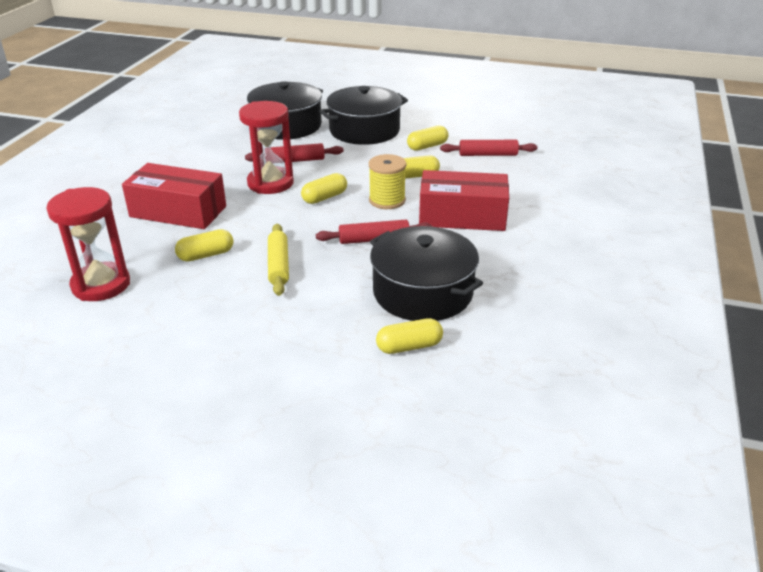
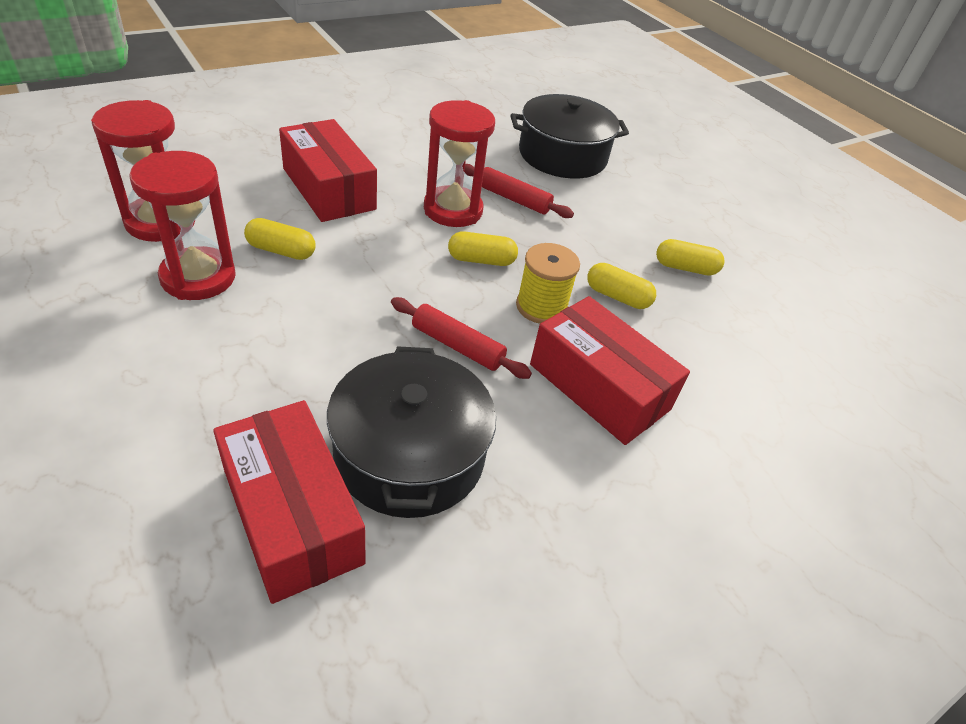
camera: 35 degrees right, 10 degrees up
(179, 294) = (198, 277): none -> red hourglass
(278, 265) = (323, 308): yellow rolling pin -> none
(364, 130) = (638, 206): black pot -> none
(409, 346) = (292, 515): yellow capsule -> red box
(488, 155) = (749, 325): red rolling pin -> none

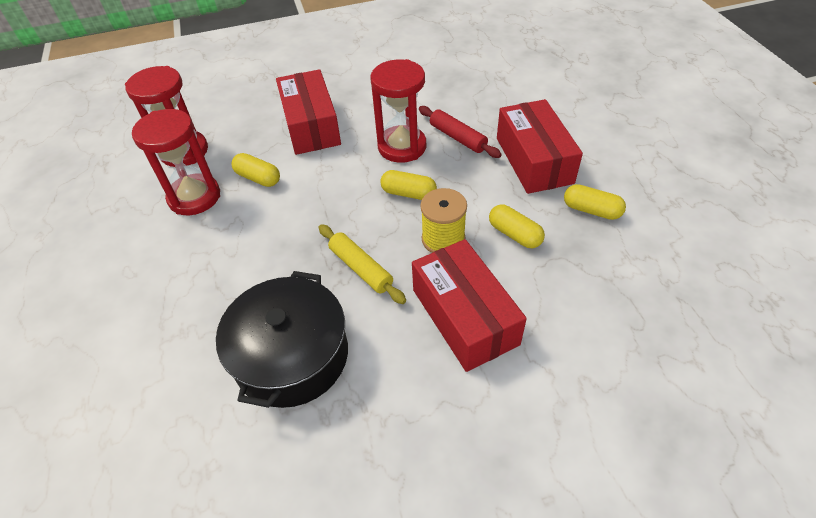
camera: 25 degrees right, 5 degrees up
(292, 515) = (194, 391): red box -> red box (534, 160)
(457, 346) = (361, 268): red rolling pin -> yellow rolling pin
(562, 155) = (518, 96): black pot -> none

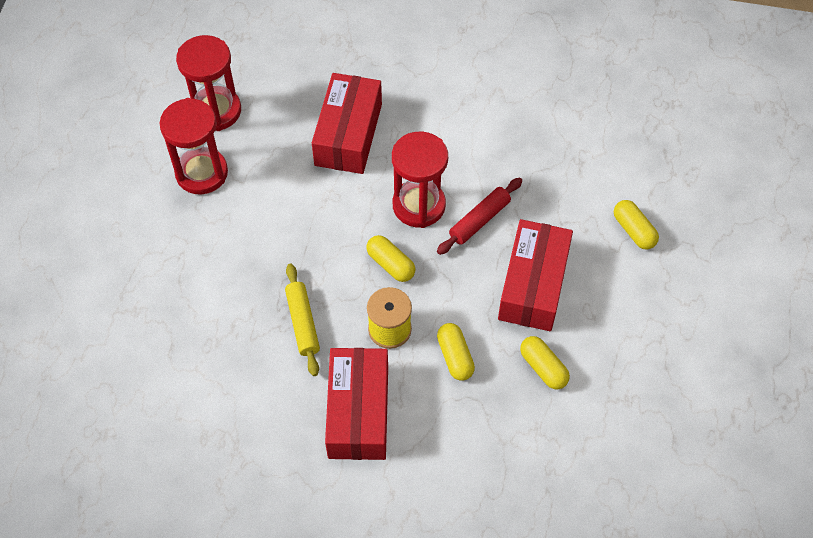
camera: 25 degrees right, 10 degrees up
(258, 178) = (267, 178): yellow capsule -> yellow capsule (633, 230)
(291, 356) = (206, 375): black pot -> none
(458, 137) = (479, 220): red rolling pin -> red rolling pin turned 60 degrees clockwise

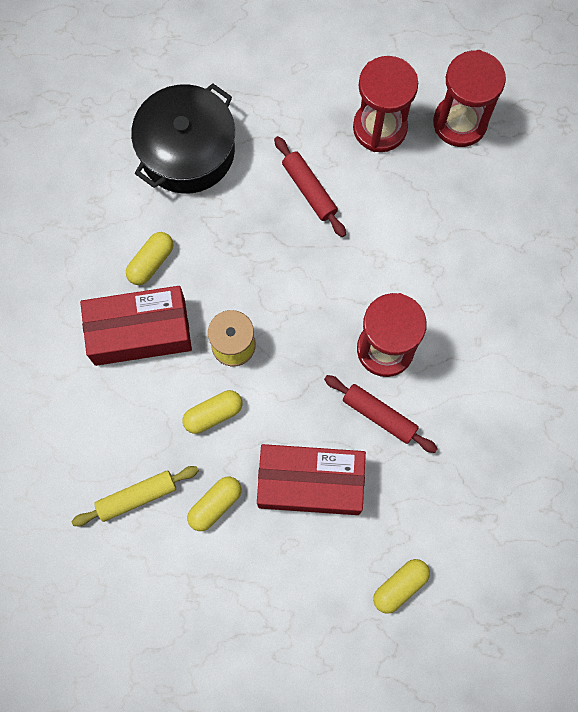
camera: 80 degrees right, 15 degrees up
(175, 341) = (187, 151): none -> black pot
(248, 241) = (309, 190): none -> red rolling pin
(302, 323) = (226, 261): yellow rolling pin -> yellow rolling pin (137, 497)
(348, 134) = (460, 260): red box -> none
(391, 264) = (308, 333): yellow capsule -> yellow capsule (151, 262)

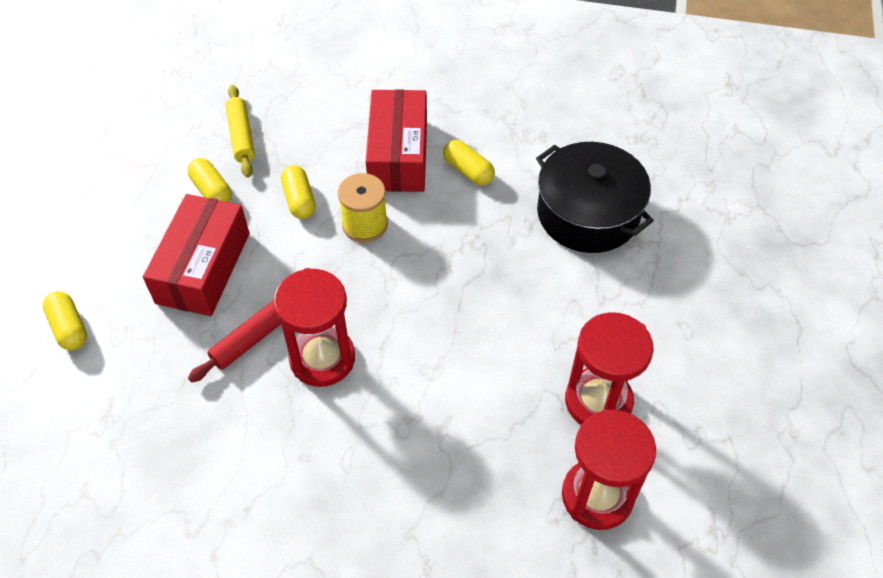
camera: 100 degrees right, 20 degrees down
(309, 190) = (526, 316): red rolling pin -> none

